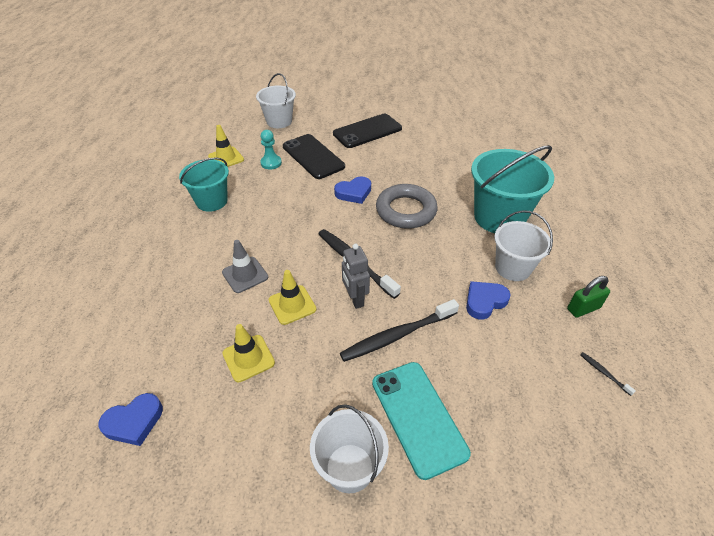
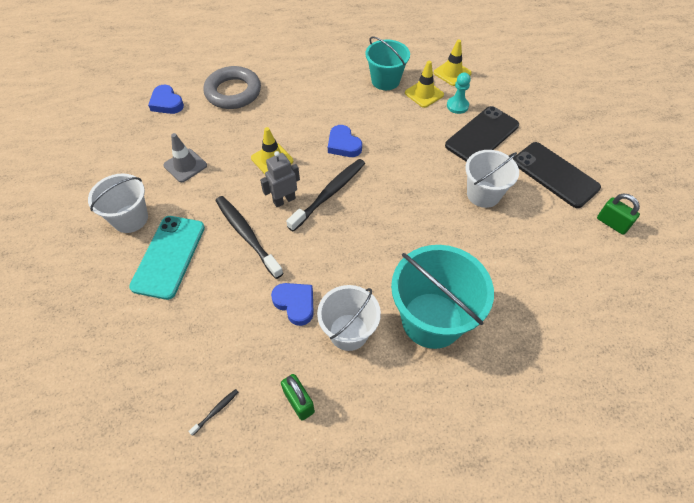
camera: 80 degrees right, 10 degrees up
(245, 275) = (300, 123): grey traffic cone -> grey traffic cone (185, 165)
(248, 358) = (218, 145): yellow traffic cone -> yellow traffic cone (424, 94)
(279, 121) = (536, 96): white bucket -> white bucket (483, 194)
(354, 193) = (432, 178): blue heart -> blue heart (343, 144)
(406, 210) = (416, 226): grey ring -> grey ring (233, 92)
(418, 119) = (612, 223): none -> green padlock
(418, 417) = (169, 256): turquoise phone -> turquoise phone turned 45 degrees counterclockwise

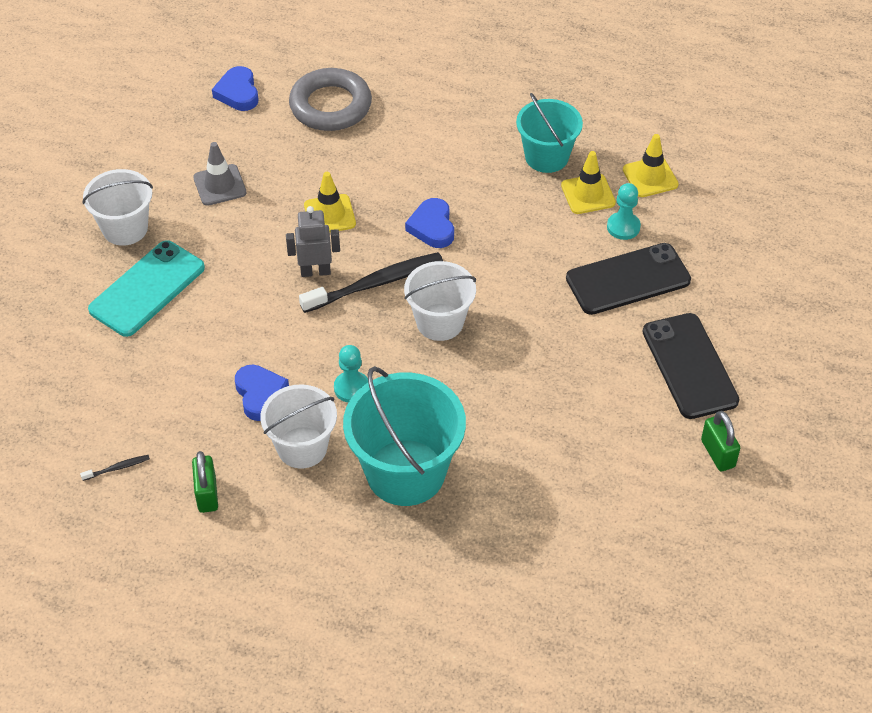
camera: 25 degrees right, 5 degrees down
(247, 235) = (248, 297): black toothbrush -> none
(357, 272) = (351, 388): none -> turquoise pawn
(483, 194) = (573, 355): white bucket -> white bucket (440, 322)

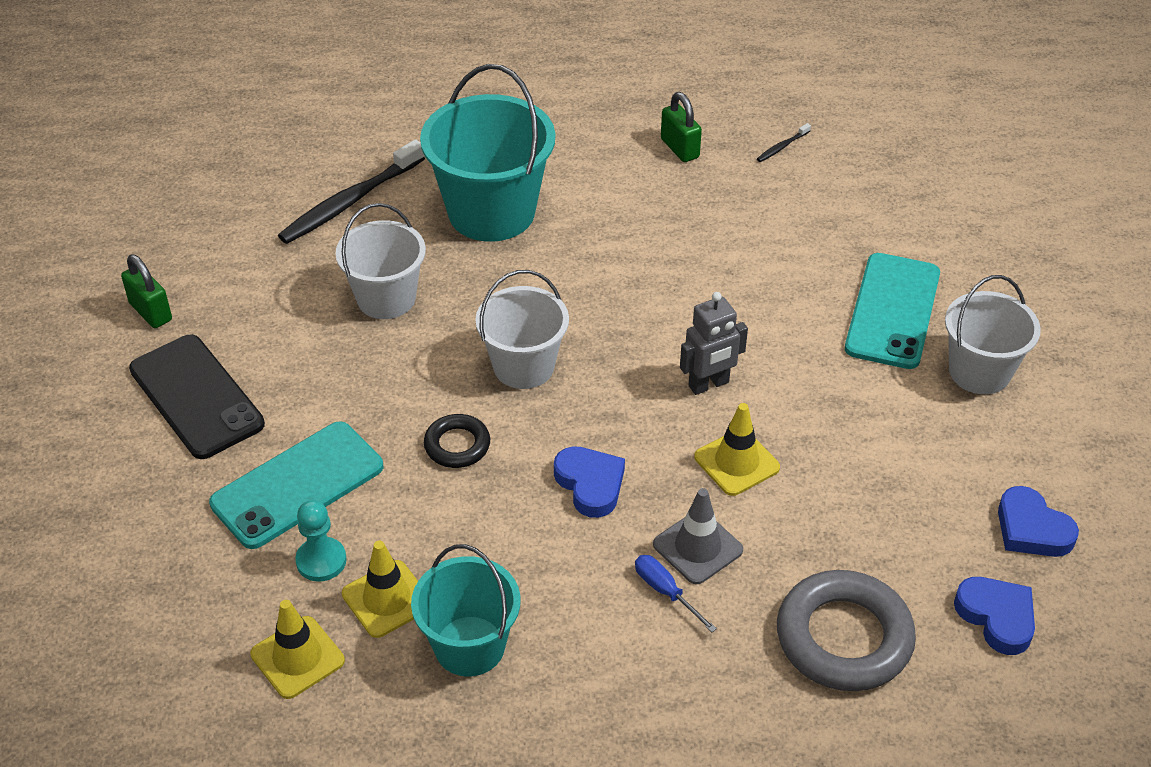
camera: 160 degrees right, 5 degrees down
(220, 185) = (909, 462): grey traffic cone -> grey traffic cone (697, 547)
(260, 395) = (686, 241): blue heart -> blue heart (1031, 529)
(302, 447) = (611, 207): white bucket -> white bucket (386, 298)
(351, 388) = (590, 272): turquoise pawn -> none
(375, 283) = (626, 390): black toothbrush -> black toothbrush (350, 202)
(418, 154) = (665, 592): none -> blue screwdriver
(510, 277) = (457, 445): none -> black ring
(628, 279) = (297, 485): black phone -> turquoise phone

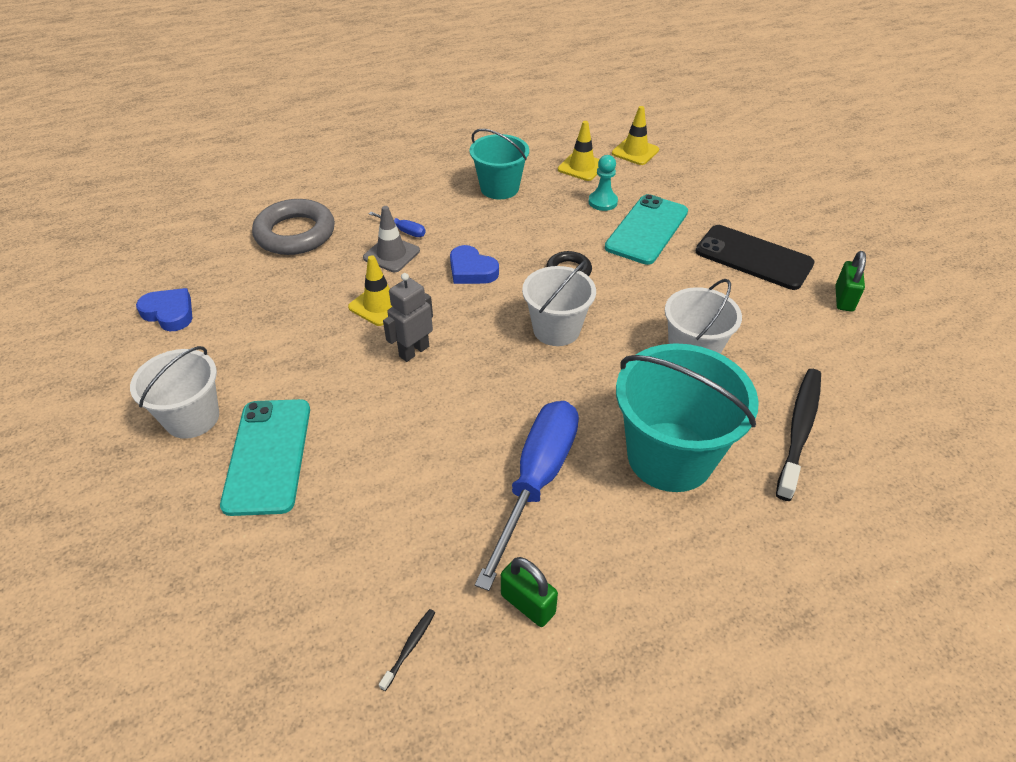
camera: 160 degrees right, 0 degrees up
(151, 312) = (844, 299): green padlock -> green padlock turned 75 degrees clockwise
(387, 599) = (555, 195): yellow traffic cone -> yellow traffic cone (635, 152)
(630, 224) = (536, 481): none -> blue screwdriver
(997, 617) = (201, 262): blue heart -> none

